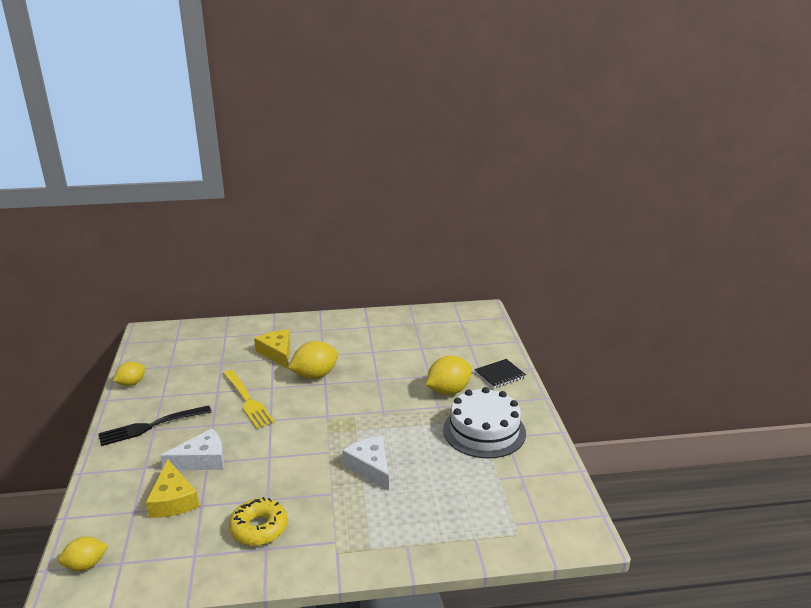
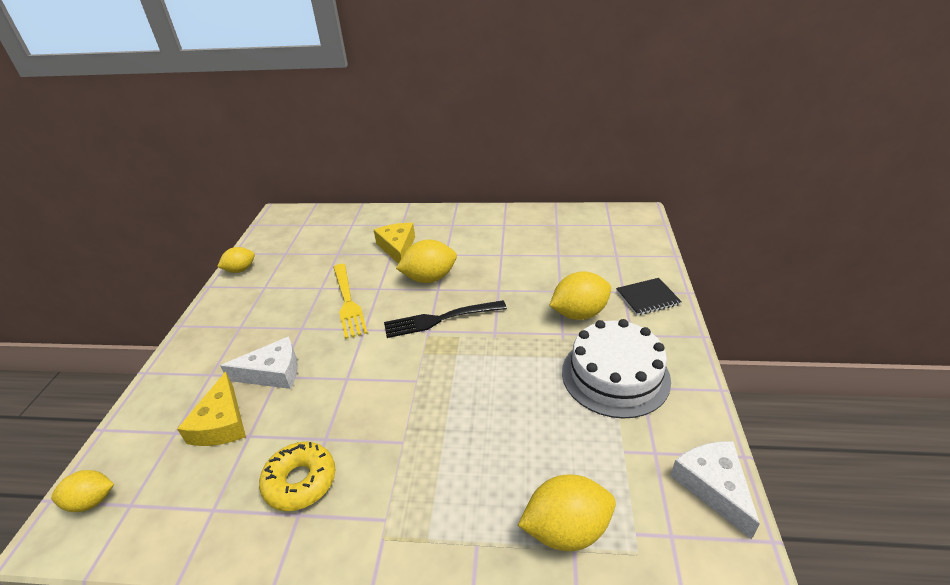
camera: 15 degrees right, 10 degrees up
(152, 426) = (239, 322): black fork -> black fork (441, 319)
(370, 467) = (460, 409): white cheese -> white cheese (713, 486)
(467, 528) = (566, 529): none -> yellow lemon

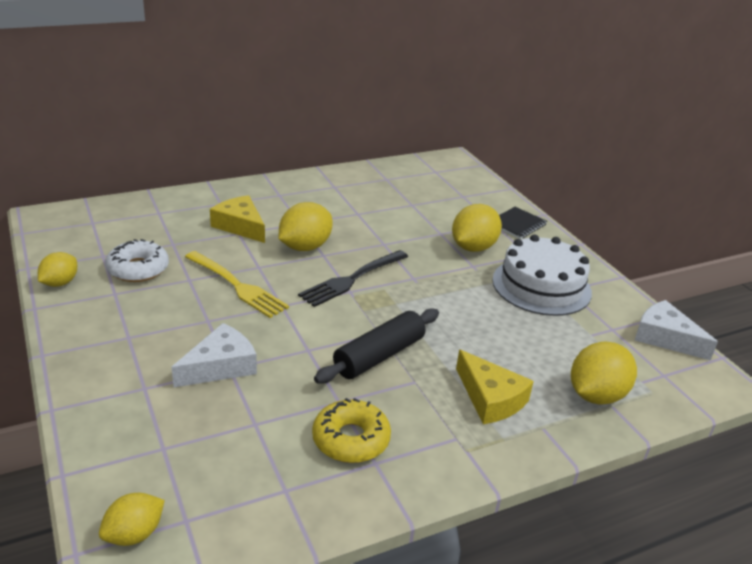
camera: 35 degrees left, 5 degrees down
(221, 423) = (211, 423): yellow cheese -> yellow cheese (490, 398)
(296, 270) = (138, 269): none -> white donut
(395, 404) = (379, 356): none -> black rolling pin

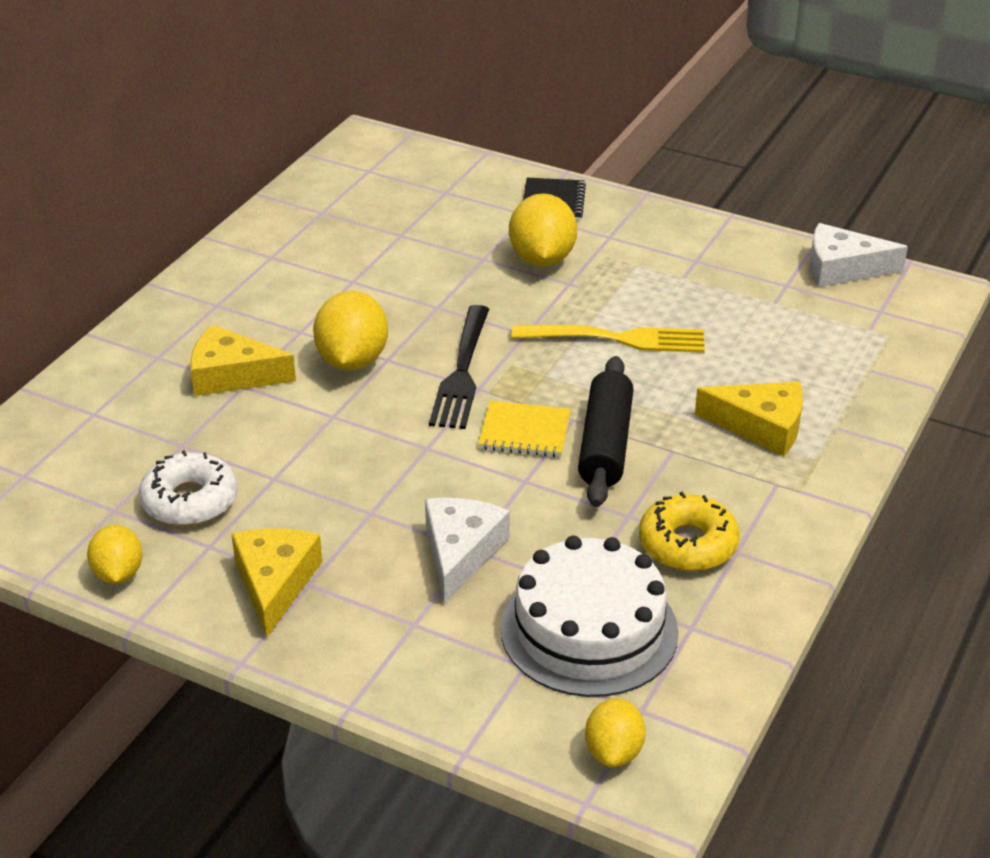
camera: 35 degrees left, 5 degrees up
(114, 327) = (275, 583): none -> yellow cheese
(236, 285) = (342, 453): yellow fork -> yellow fork (615, 339)
(343, 325) = (524, 432): none -> yellow notebook
(541, 286) = (667, 270): white cake -> white cake (589, 630)
(596, 395) = (846, 367): yellow lemon -> none

